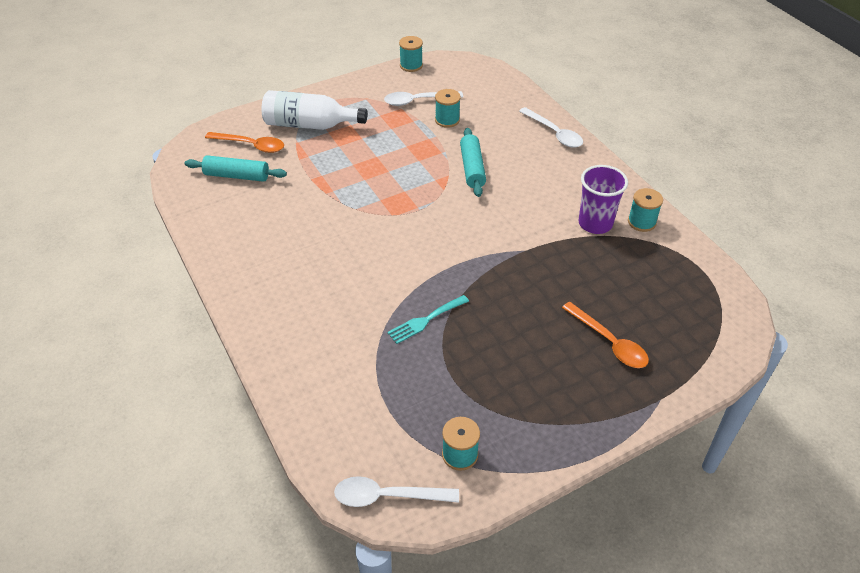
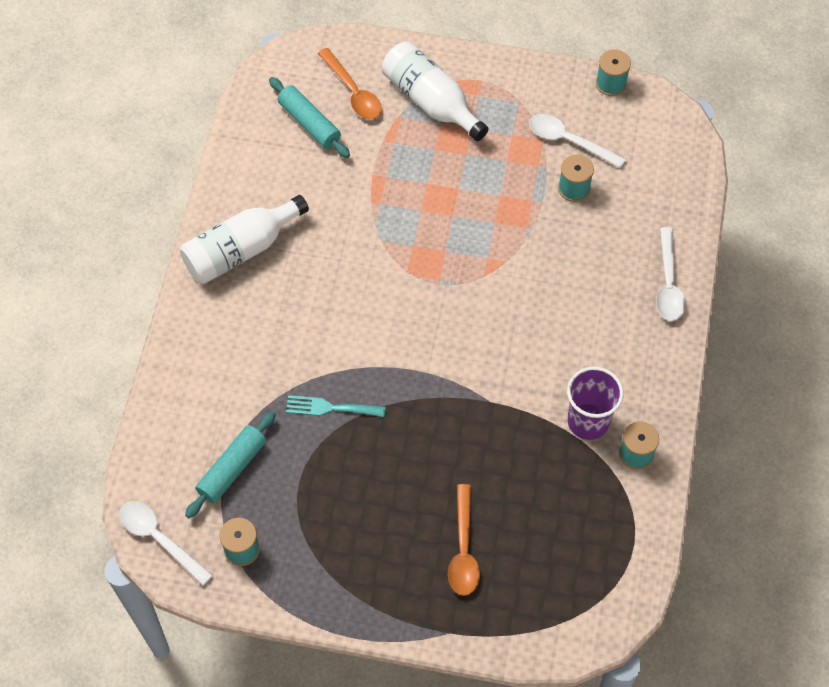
camera: 40 degrees right, 15 degrees up
(259, 269) = (241, 250): none -> white bottle
(472, 168) = (537, 269): turquoise rolling pin -> turquoise rolling pin (232, 468)

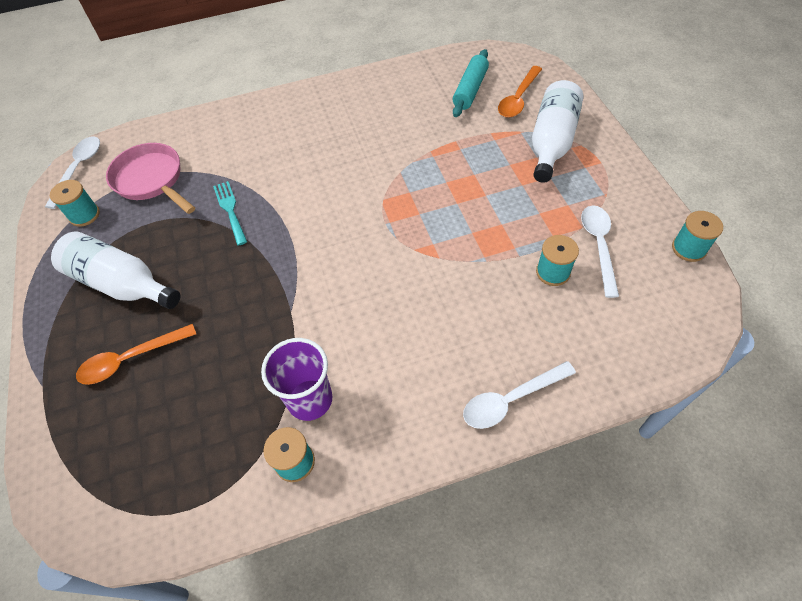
camera: 65 degrees right, 5 degrees down
(232, 468) = (151, 180): turquoise rolling pin -> pink pan
(241, 250) = (337, 104): white bottle -> white bottle (122, 283)

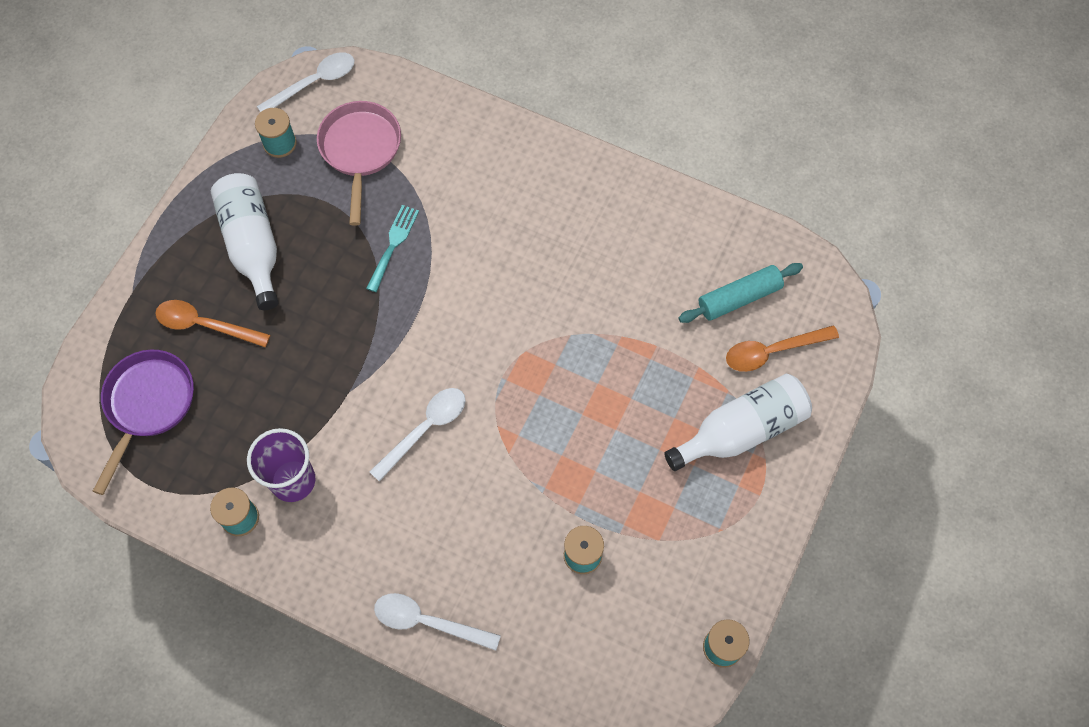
camera: 40 degrees right, 10 degrees up
(132, 451) = (148, 404): none -> purple pan
(598, 246) = (650, 570): white spoon -> white spoon (425, 429)

